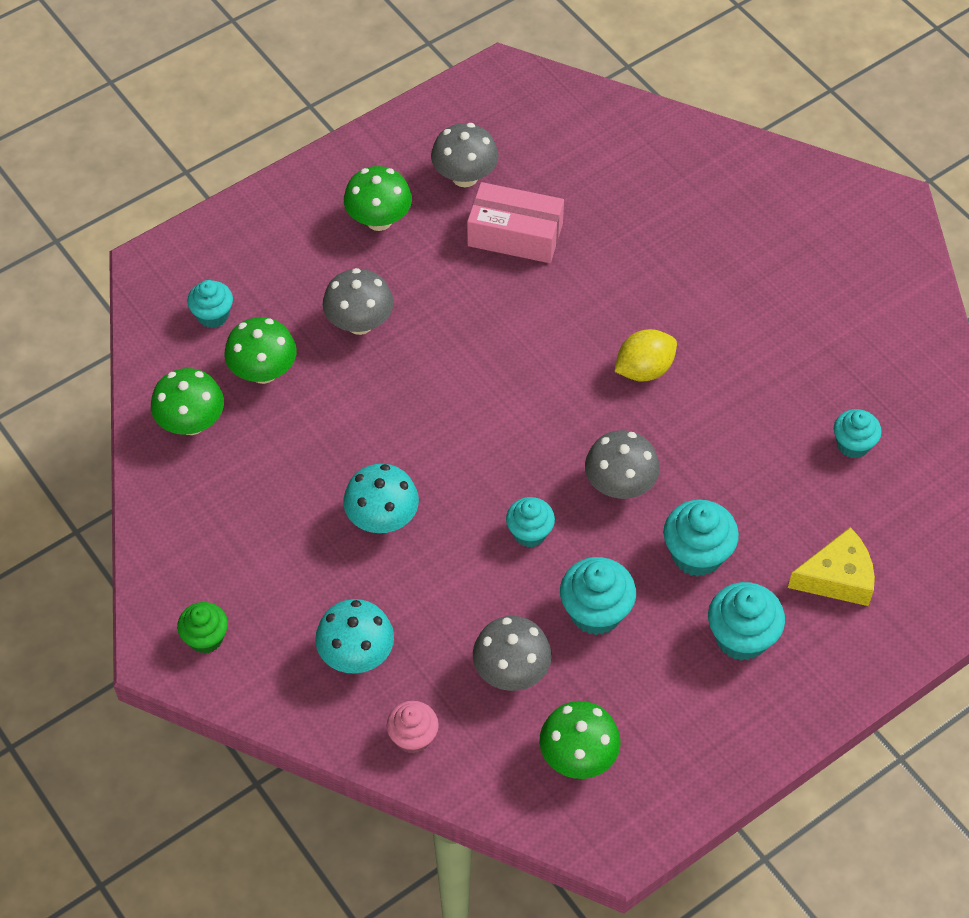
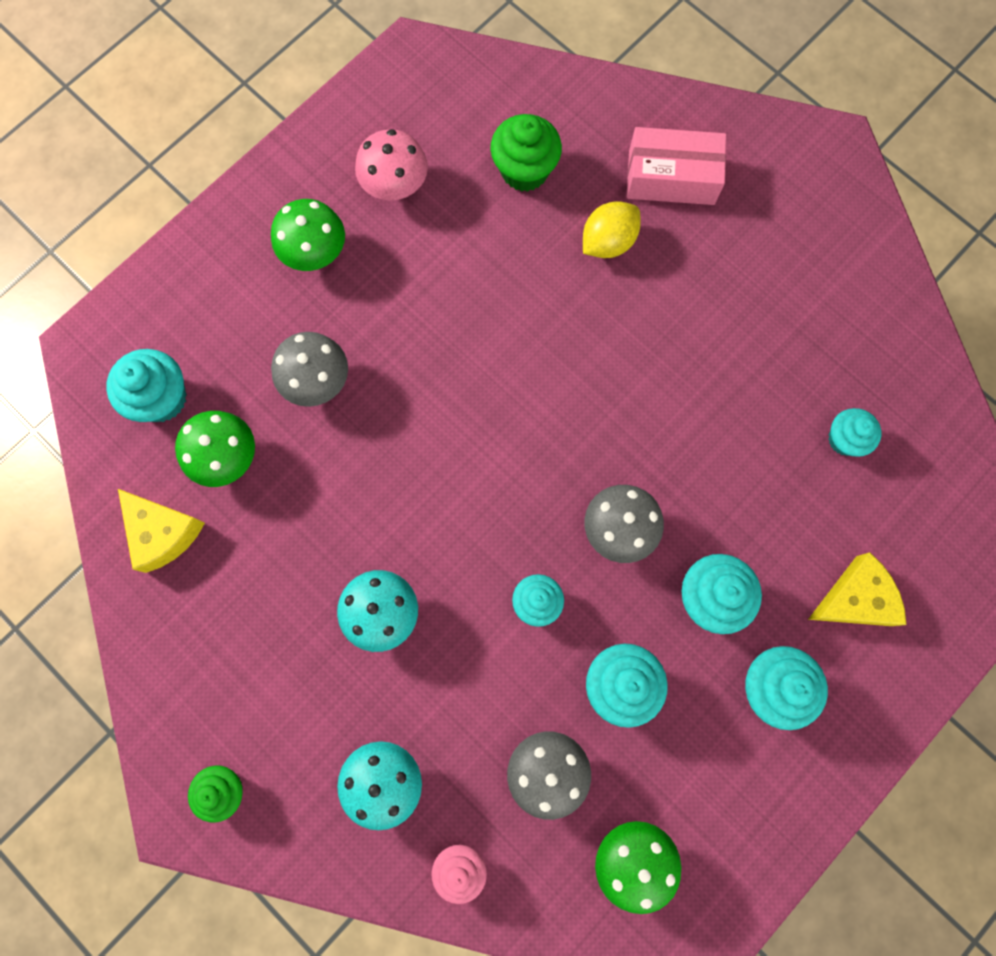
camera: 10 degrees left, 20 degrees up
(191, 423) = (163, 532): green mushroom -> yellow cheese
(213, 315) = (162, 398): turquoise cupcake -> turquoise cupcake, size x1.52
(465, 177) = (395, 186): grey mushroom -> pink mushroom
(515, 235) = (459, 248): pink box -> pink box (671, 178)
(589, 181) = (524, 170): none -> green cupcake
(644, 369) = (619, 387): yellow lemon -> yellow lemon (608, 242)

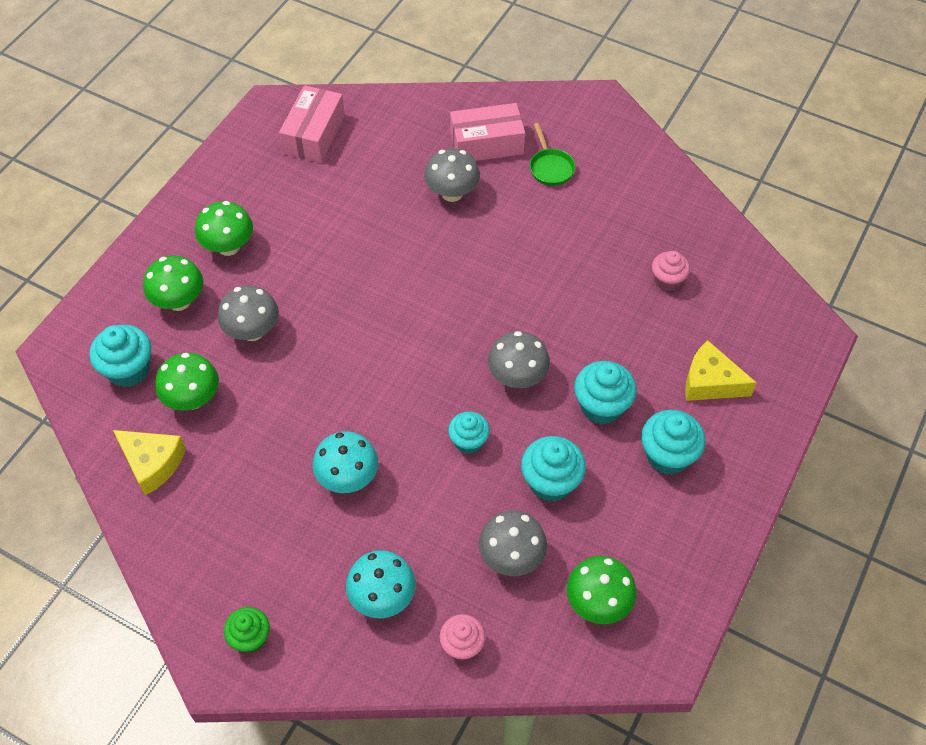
camera: 15 degrees left, 20 degrees down
(240, 317) = (179, 301): none -> green mushroom
(395, 186) = (279, 191): pink mushroom -> none
(457, 111) = (314, 134): none -> pink box
(524, 170) = (376, 161): green cupcake -> none
(608, 242) = (452, 193): yellow lemon -> grey mushroom
(743, 233) = (550, 167): none -> green pan
(844, 439) = (667, 280): turquoise cupcake -> pink cupcake
(855, 599) = (710, 382): yellow cheese -> yellow cheese turned 120 degrees counterclockwise

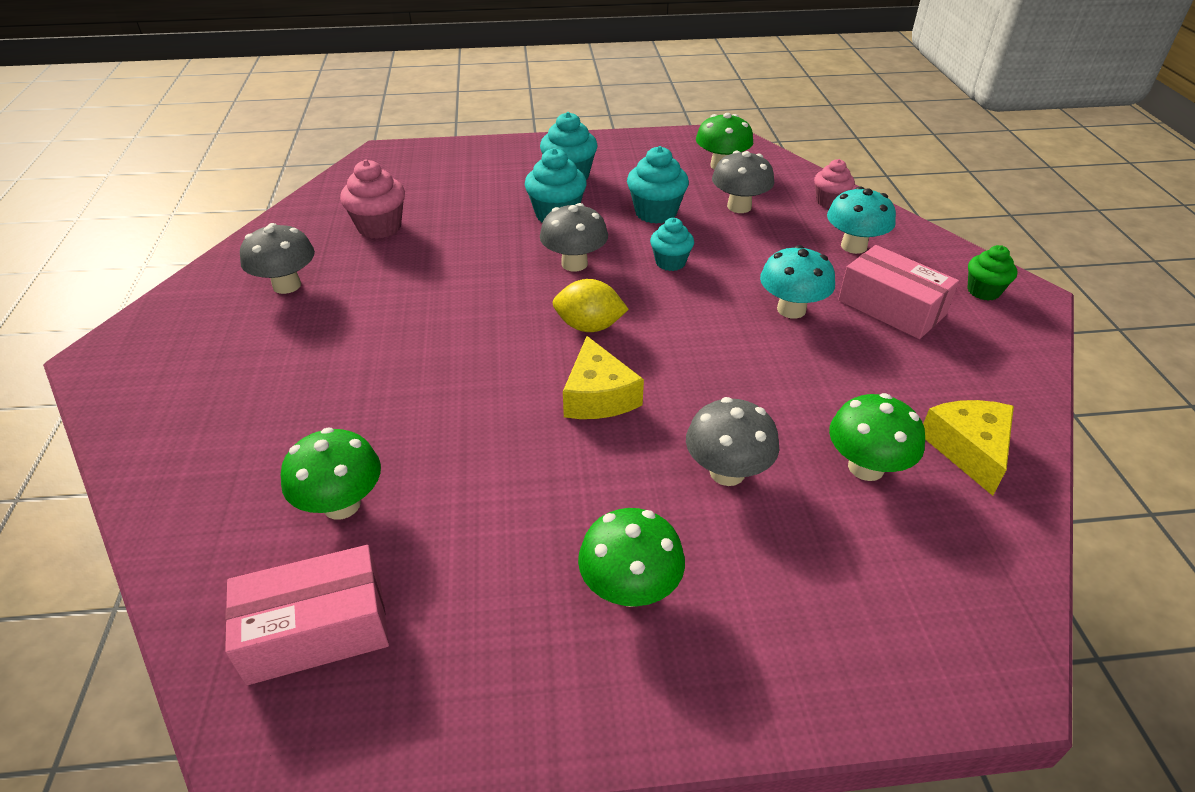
camera: 125 degrees left, 15 degrees down
(129, 370) = (915, 559): turquoise cupcake -> none
(179, 301) = (769, 581): green mushroom -> green mushroom (341, 504)
(433, 342) = (589, 326): none -> yellow lemon
(452, 193) = (353, 410): grey mushroom -> grey mushroom (287, 285)
(486, 144) = (236, 419): pink box -> pink box (891, 307)
(550, 167) = (255, 350): green pan -> none
(667, 280) = (379, 227): pink cupcake -> pink cupcake, size x1.52
(710, 382) = (478, 179): yellow cheese -> yellow cheese (598, 396)

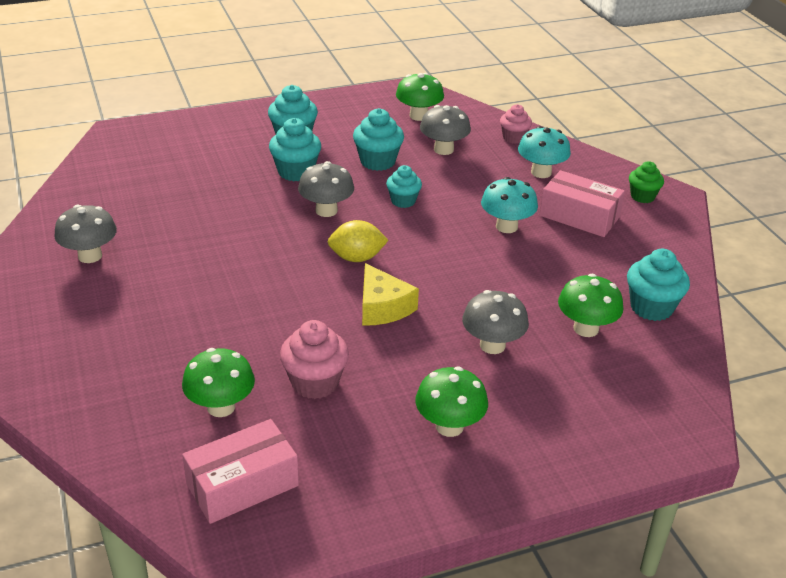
camera: 15 degrees left, 5 degrees down
(379, 227) = (146, 198): pink cupcake -> pink cupcake (315, 383)
(968, 449) = (651, 307): yellow cheese -> turquoise cupcake

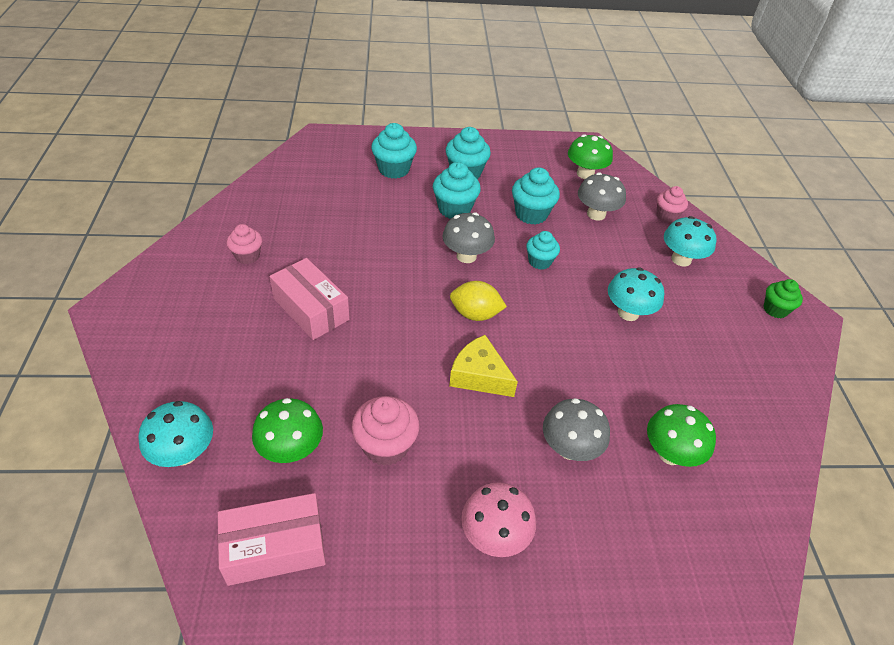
camera: 15 degrees right, 10 degrees up
(90, 256) = (247, 256): grey mushroom -> pink cupcake
(110, 435) = (184, 453): none -> turquoise mushroom
(382, 307) = (479, 376): yellow cheese -> yellow cheese turned 135 degrees clockwise
(449, 426) = (494, 536): green mushroom -> pink mushroom
(579, 216) = (704, 318): pink box -> pink box (311, 309)
(651, 307) = (746, 445): turquoise cupcake -> turquoise cupcake (394, 169)

